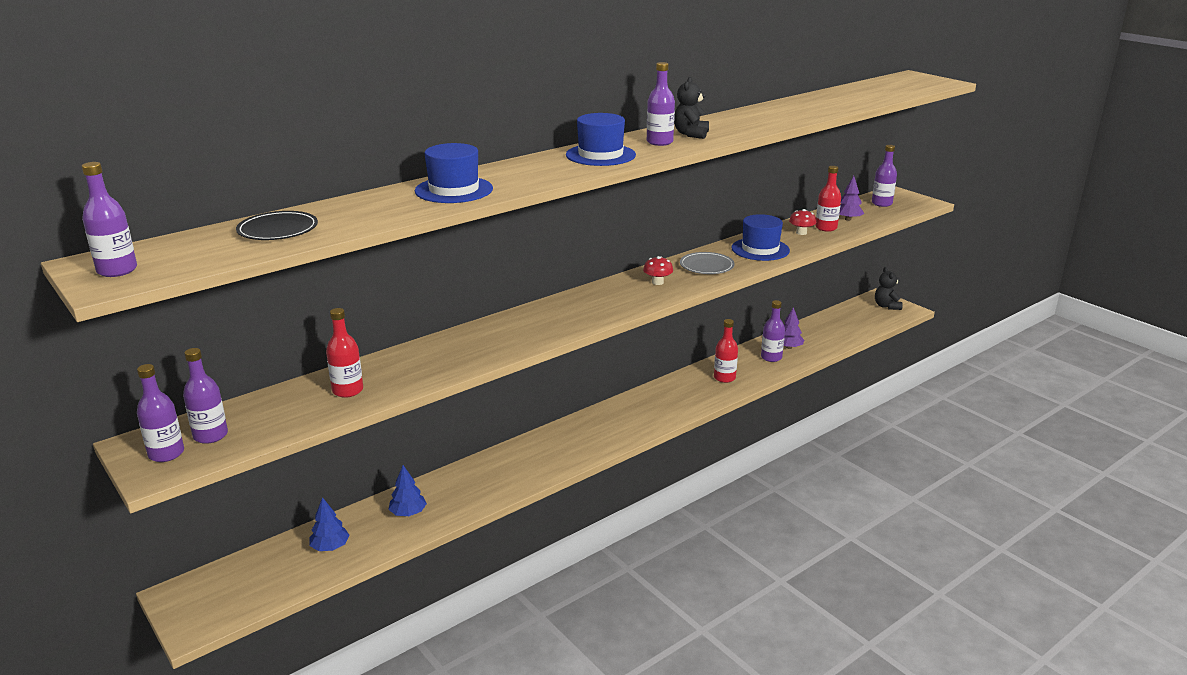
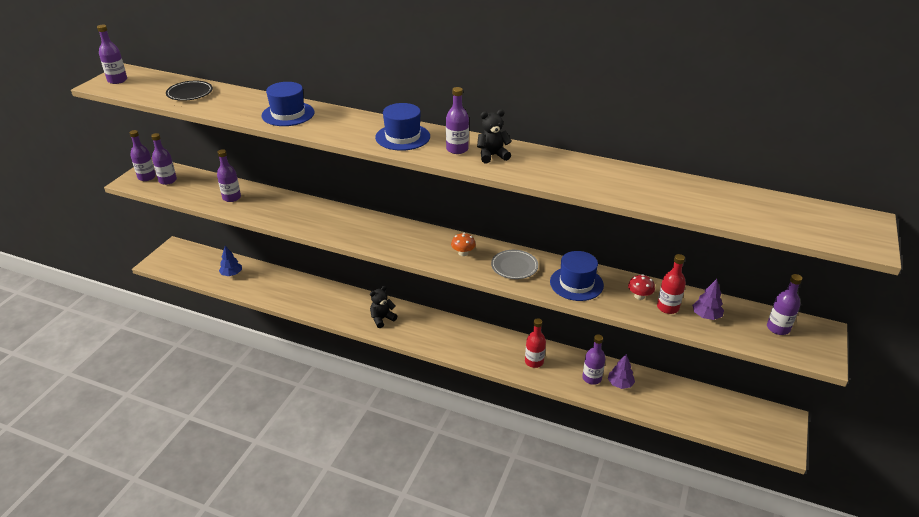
camera: 60 degrees right, 10 degrees up
(348, 390) = (231, 197): red bottle -> purple bottle
(408, 513) = (275, 286): blue tree -> none
(657, 282) = (463, 253): red mushroom -> orange mushroom
(886, 306) = (774, 429): black teddy bear -> black teddy bear (382, 319)

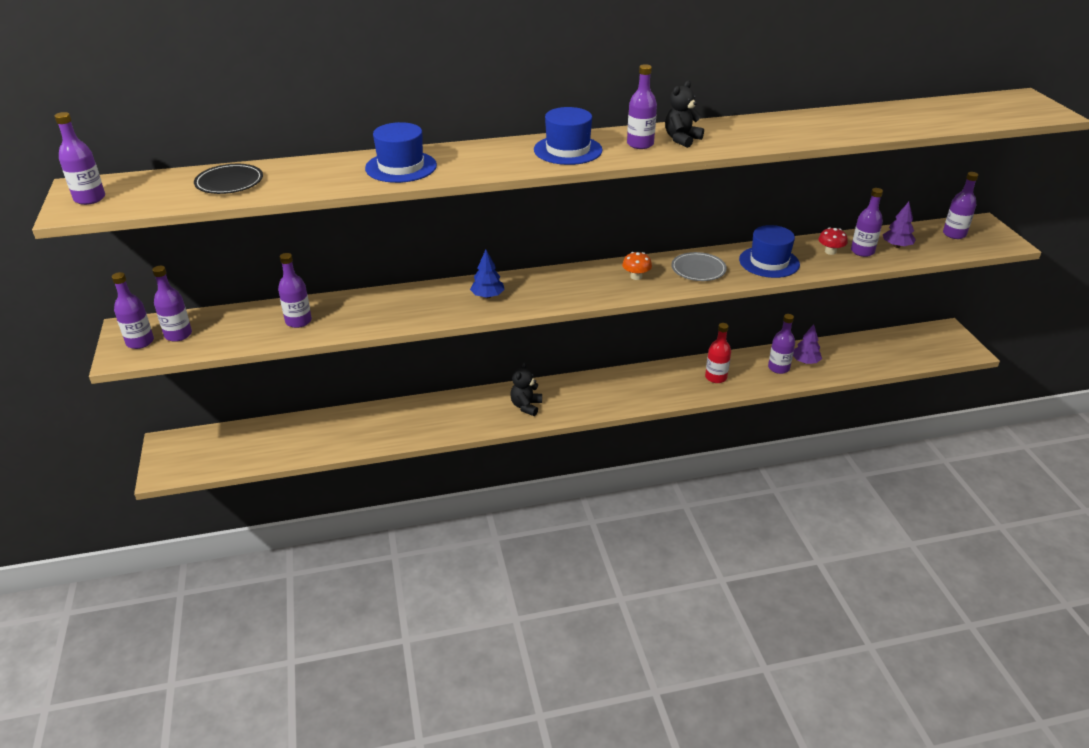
camera: 35 degrees left, 0 degrees up
(231, 274) = (288, 439): blue tree -> blue tree (487, 296)
(667, 307) = (862, 251): red bottle -> purple bottle

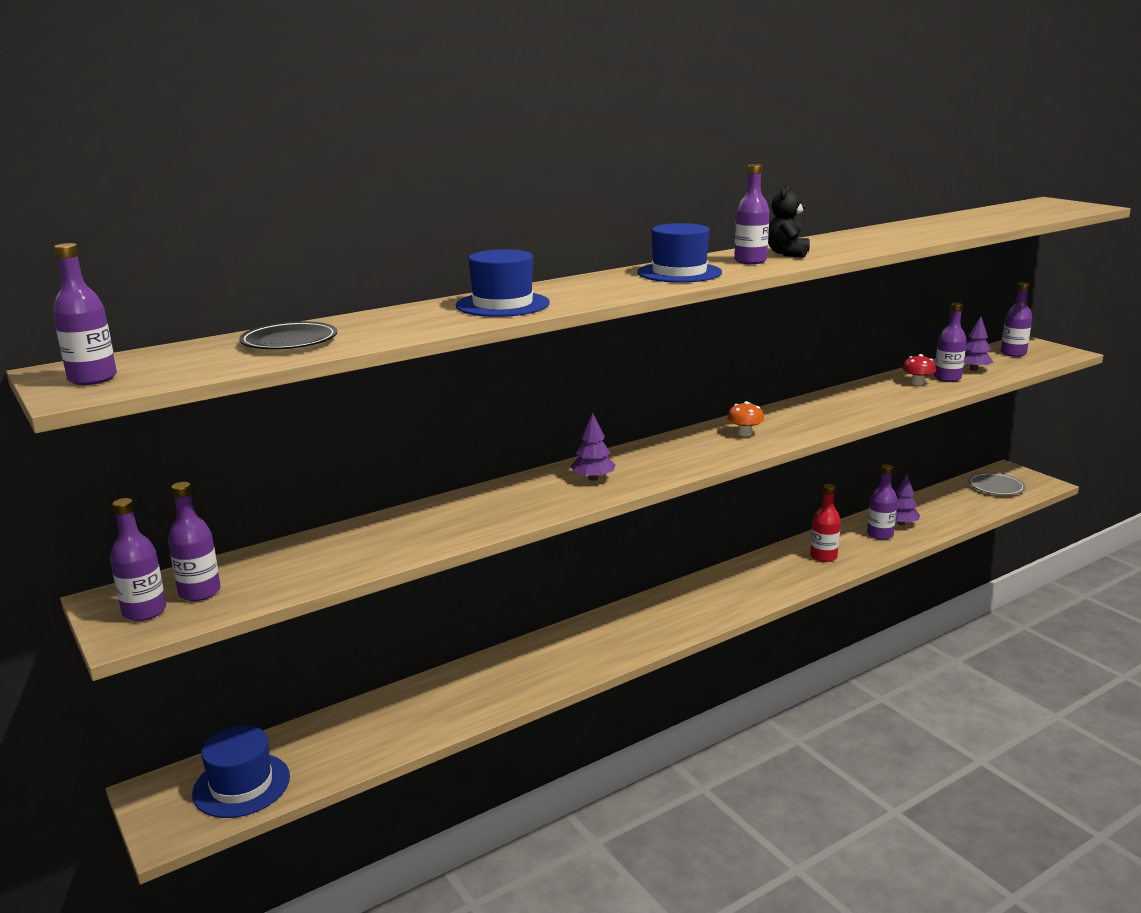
camera: 20 degrees left, 15 degrees down
(298, 321) = (368, 545): purple bottle -> none
(487, 296) = (593, 478): blue tree -> purple tree
(526, 406) = (634, 631): black teddy bear -> none
(698, 269) = (804, 417): grey plate -> grey plate (996, 487)
(769, 262) = (868, 400): blue hat -> blue hat (241, 785)

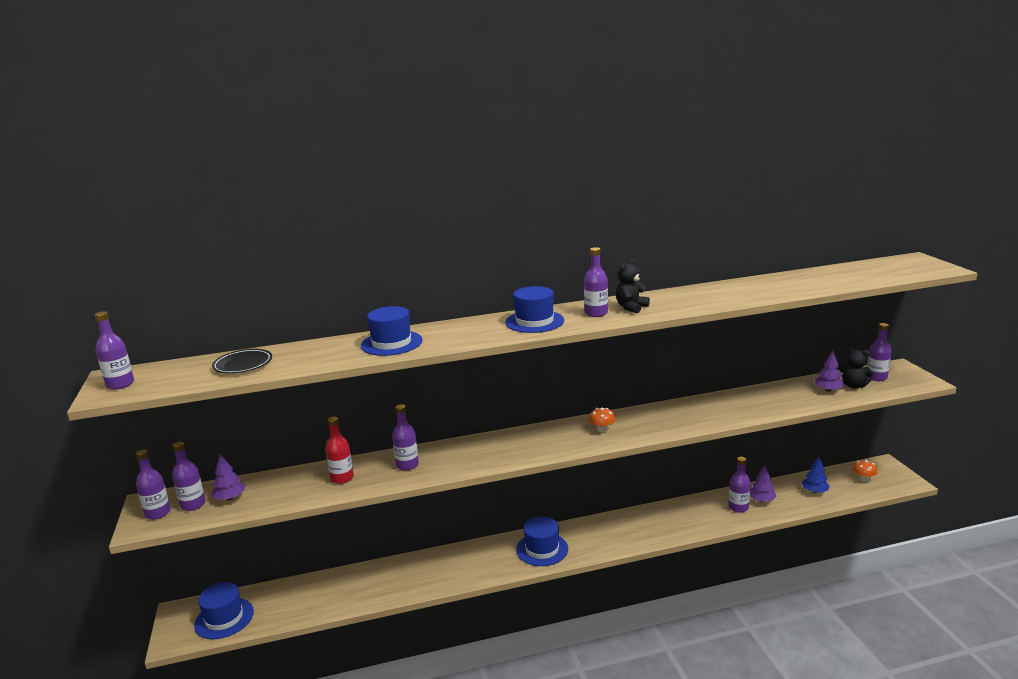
camera: 20 degrees right, 0 degrees up
(593, 478) = (471, 454): purple tree -> purple tree (230, 498)
(669, 616) = (542, 549): none -> blue hat
(823, 556) = (682, 519): red bottle -> red bottle (342, 478)
(917, 383) = (770, 398): red mushroom -> none
(947, 378) = (799, 396): purple bottle -> purple bottle (407, 465)
(953, 506) = (814, 491): none -> blue tree
(996, 487) = (863, 479): grey plate -> orange mushroom
(997, 363) = (854, 386): none -> black teddy bear

